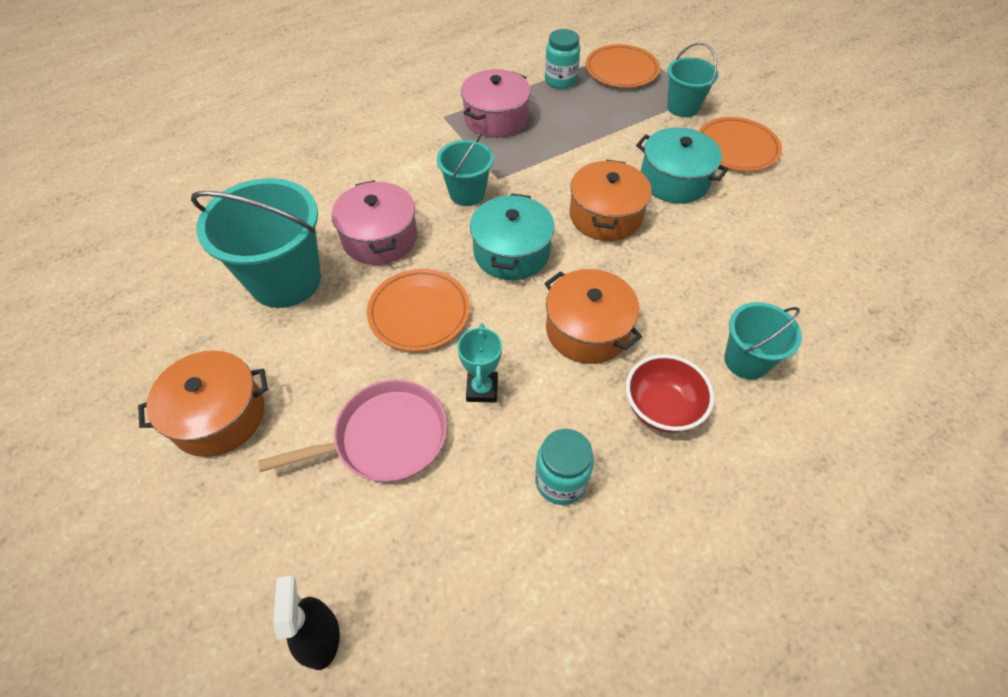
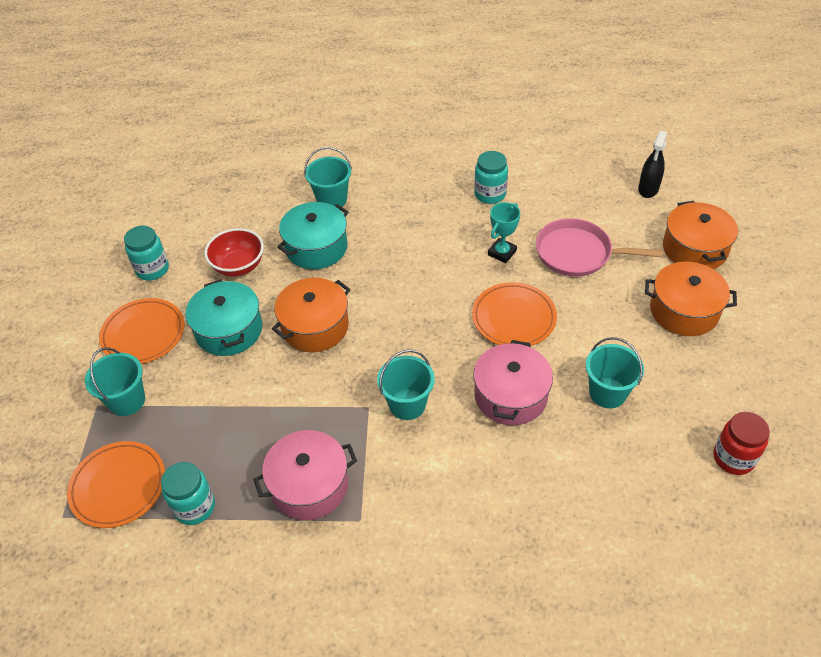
camera: 145 degrees left, 5 degrees down
(146, 274) = (733, 458): none -> red jar
(285, 280) = (607, 393): turquoise bucket -> turquoise bucket, size x0.57
(511, 252) = (413, 331): turquoise pot -> turquoise pot (316, 247)
(587, 330) = (407, 255): orange pot -> orange pot (694, 249)
(661, 408) = (405, 200): red bowl -> red bowl (238, 266)
(809, 195) = (152, 269): none -> turquoise jar

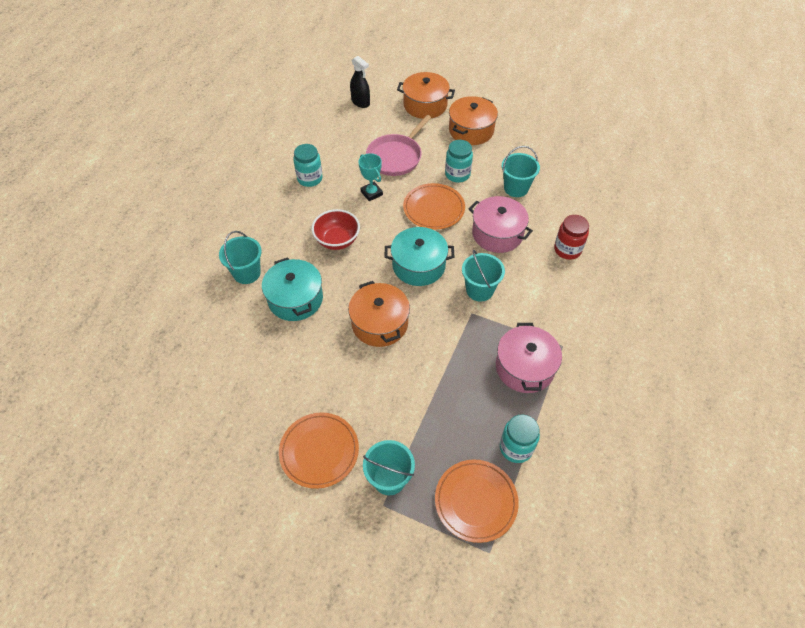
camera: 70 degrees left, 5 degrees up
(152, 269) = (243, 428): turquoise jar -> turquoise jar (457, 174)
(229, 330) = (351, 383): turquoise pot -> turquoise pot (418, 265)
(238, 266) = (282, 359): red bowl -> red bowl (337, 240)
(733, 458) = (582, 156): red jar -> red jar (567, 250)

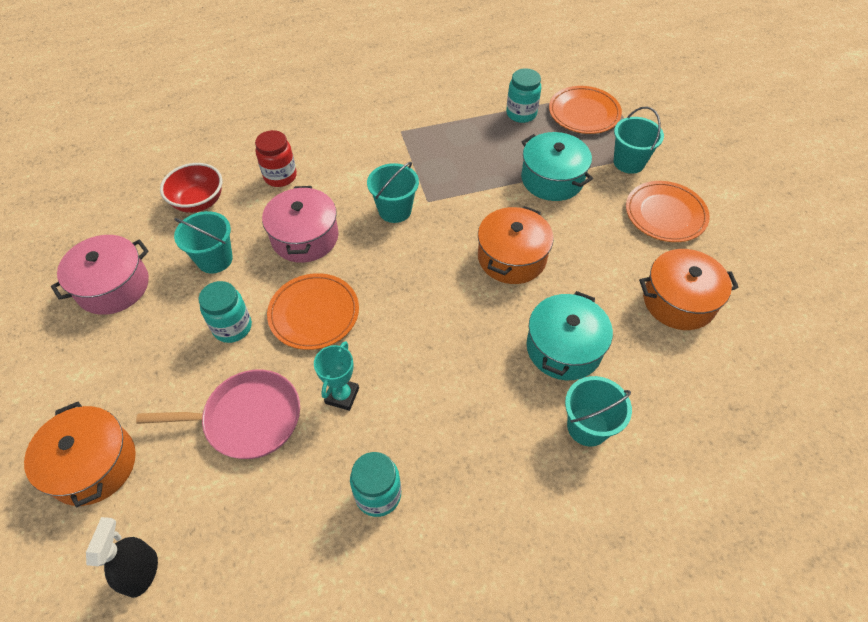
camera: 130 degrees left, 0 degrees up
(337, 240) = (450, 373): red bowl -> red bowl (199, 202)
(418, 265) = (411, 274): turquoise pot -> turquoise pot (552, 179)
(471, 130) = (125, 366): orange pot -> orange pot (678, 301)
(524, 367) = (447, 141): pink pot -> pink pot (113, 286)

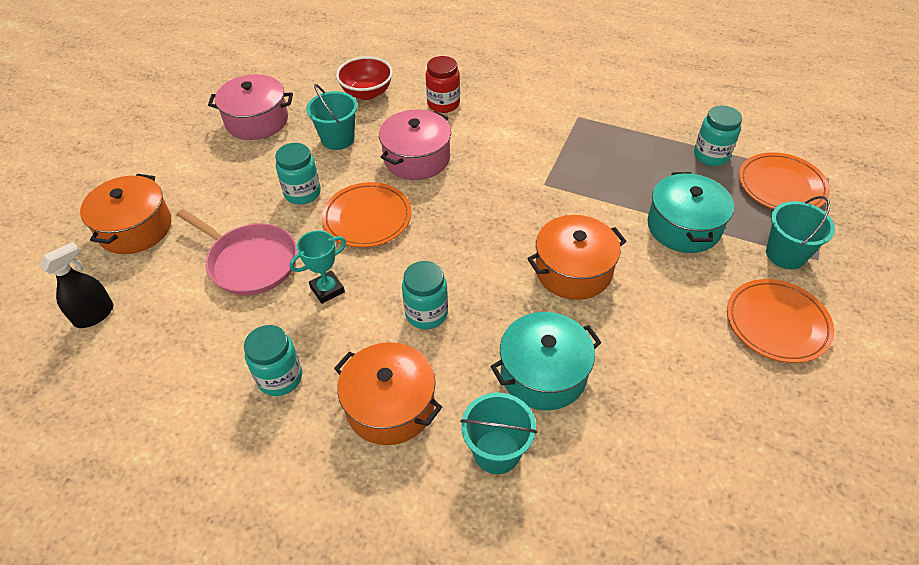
camera: 40 degrees right, 5 degrees down
(395, 210) = (508, 176): turquoise bucket -> none
(440, 361) = (426, 313): none -> turquoise jar
(678, 301) = (706, 408): orange pot -> orange pot (390, 405)

